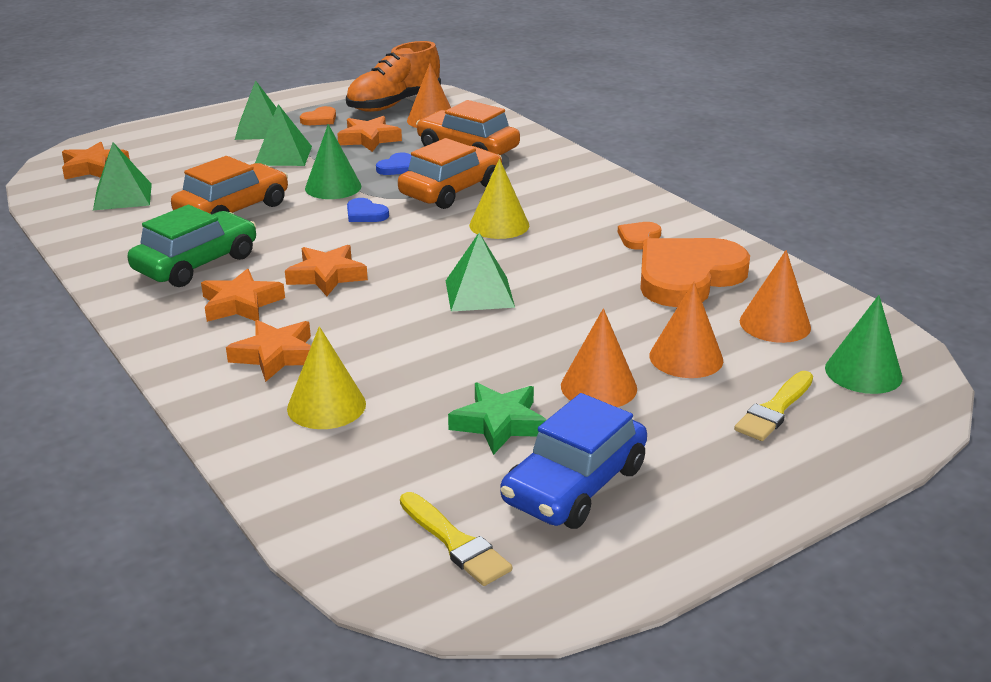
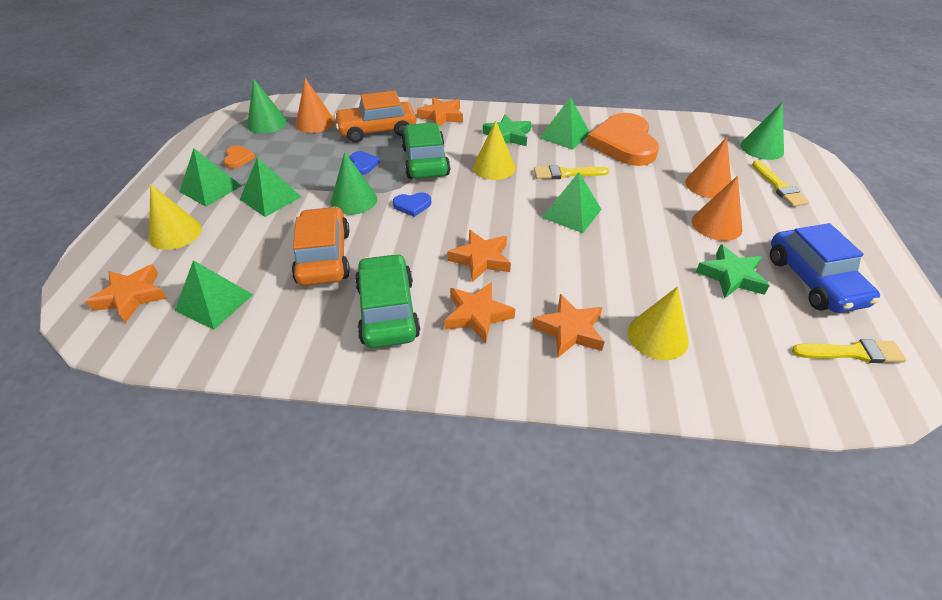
camera: 50 degrees left, 15 degrees up
(185, 146) = (175, 233): none -> yellow cone
(369, 139) = (303, 155): orange star -> orange star (441, 116)
(394, 104) = (267, 123): orange shoe -> green cone
(451, 190) = (425, 161): orange car -> green car
(555, 265) = (566, 173): none -> yellow brush
(577, 209) = (507, 136): none -> green star
(638, 238) = (564, 135): orange heart -> green pyramid
(775, 324) = (696, 146): orange cone -> none

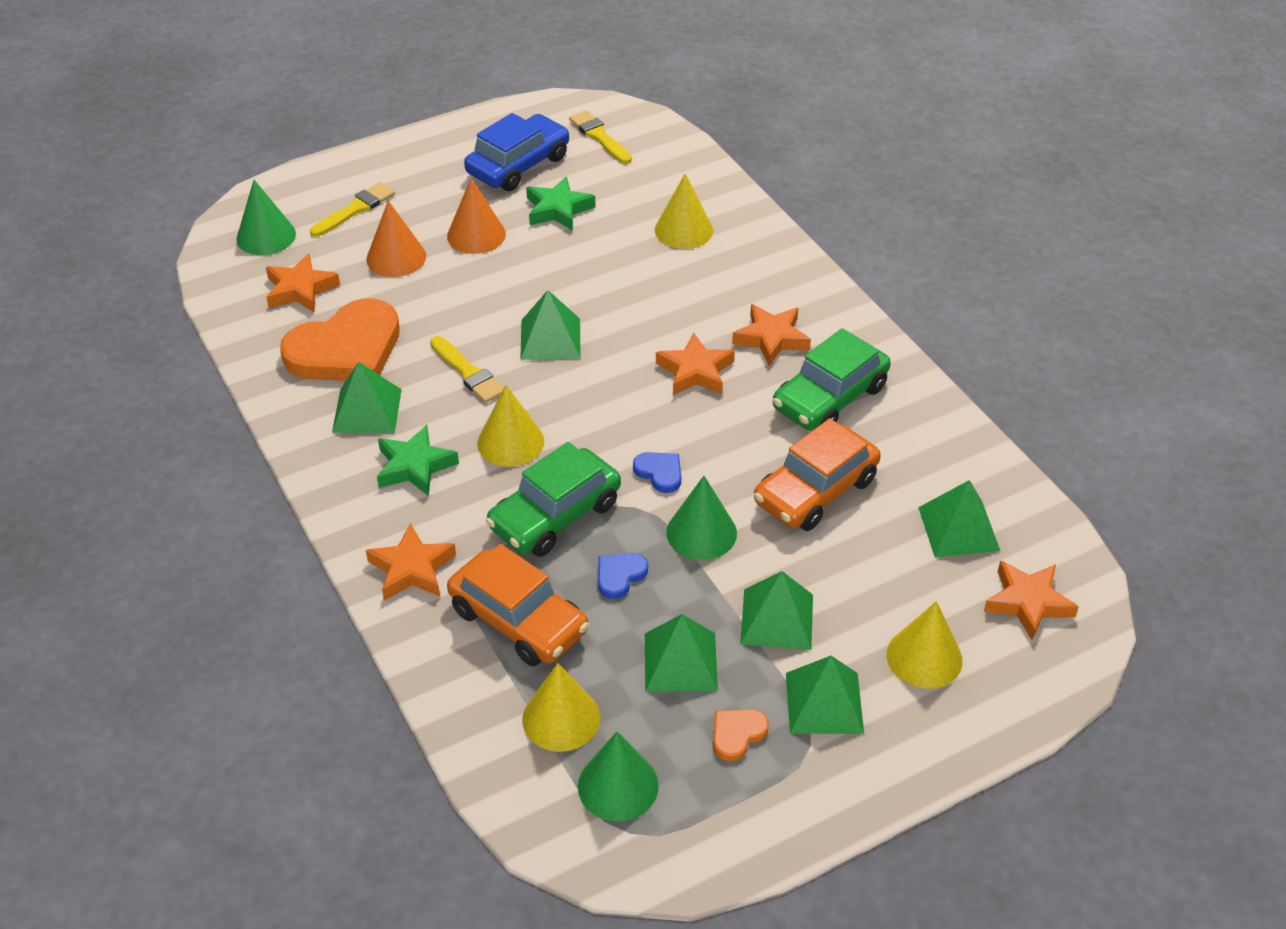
camera: 125 degrees left, 0 degrees up
(293, 160) = (680, 662): none -> green pyramid
(315, 123) = (561, 718): orange cone -> yellow cone
(569, 330) = (729, 278): orange star -> orange star (300, 289)

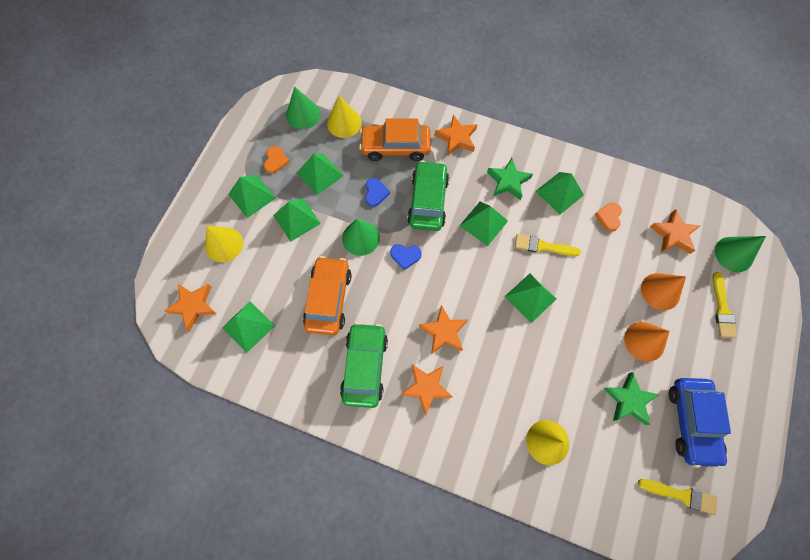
camera: 140 degrees right, 25 degrees up
(346, 349) = (609, 217): orange heart -> orange heart, size x0.42
(510, 442) = (483, 223): yellow cone -> green pyramid

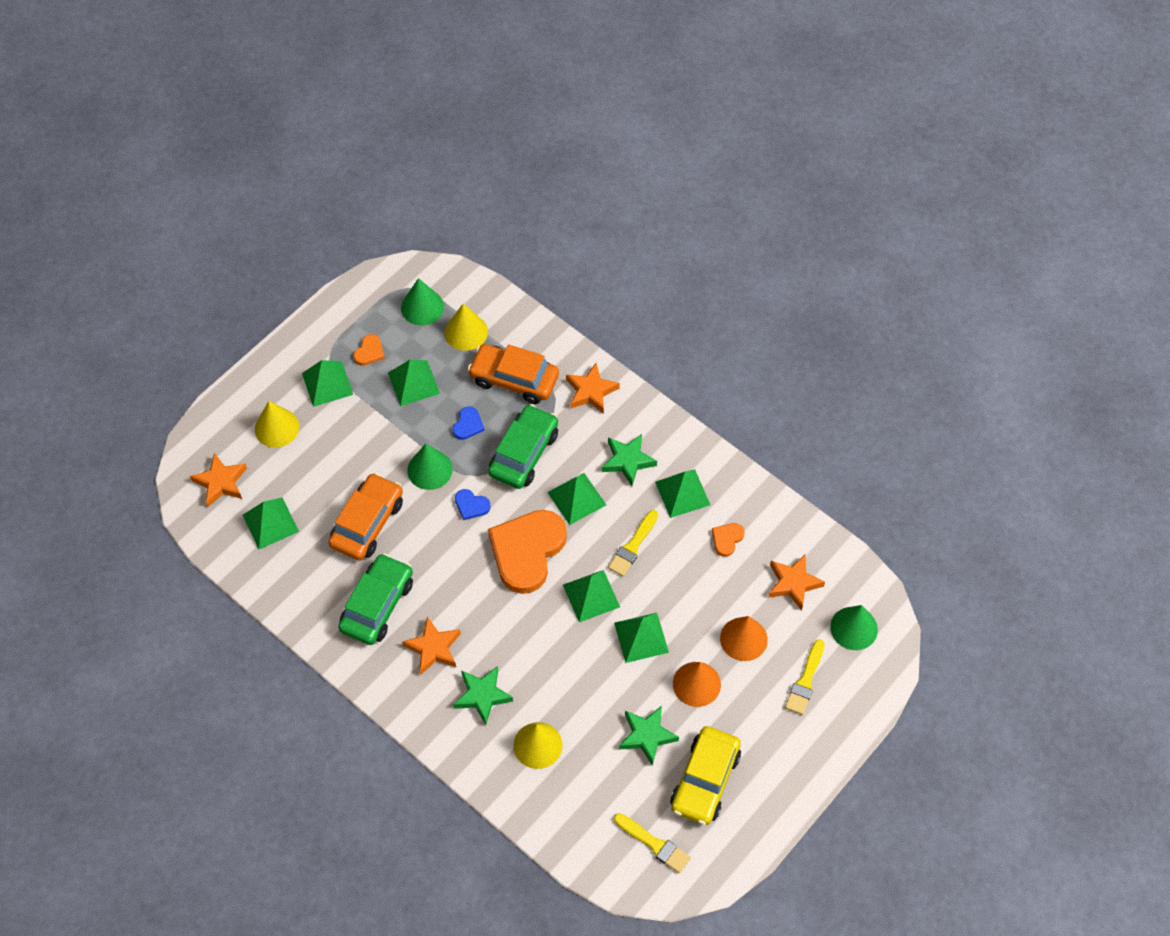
camera: 20 degrees right, 10 degrees down
(296, 219) = (367, 426): green pyramid -> green pyramid (641, 637)
(443, 331) = (478, 599): orange star -> none
(465, 278) = (527, 551): none -> orange heart
(483, 415) = (482, 695): none -> green star
(543, 246) = (633, 546): yellow brush -> yellow brush turned 90 degrees counterclockwise
(691, 422) = (705, 780): blue car -> yellow car

